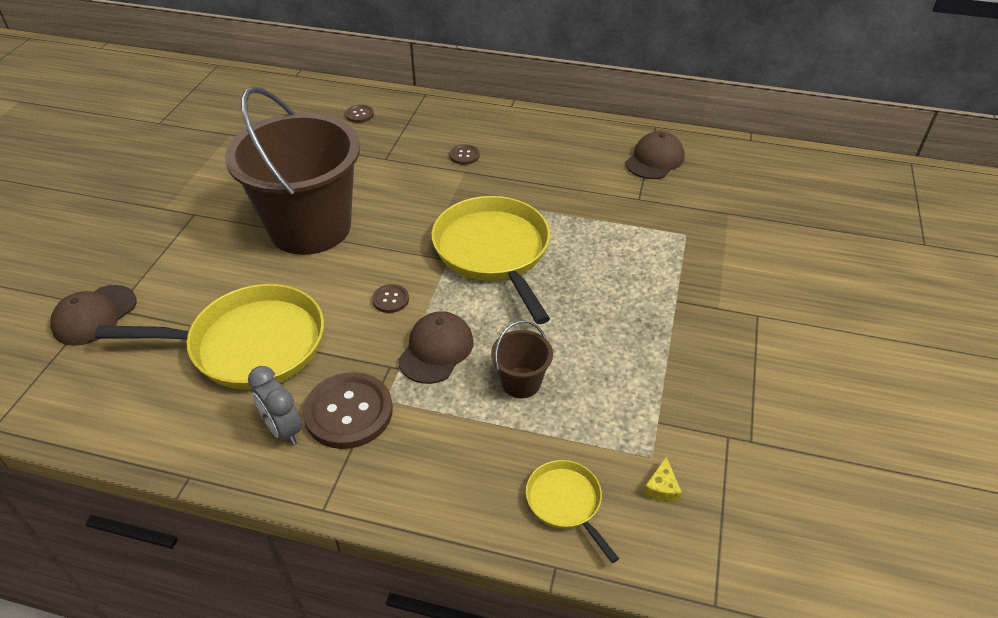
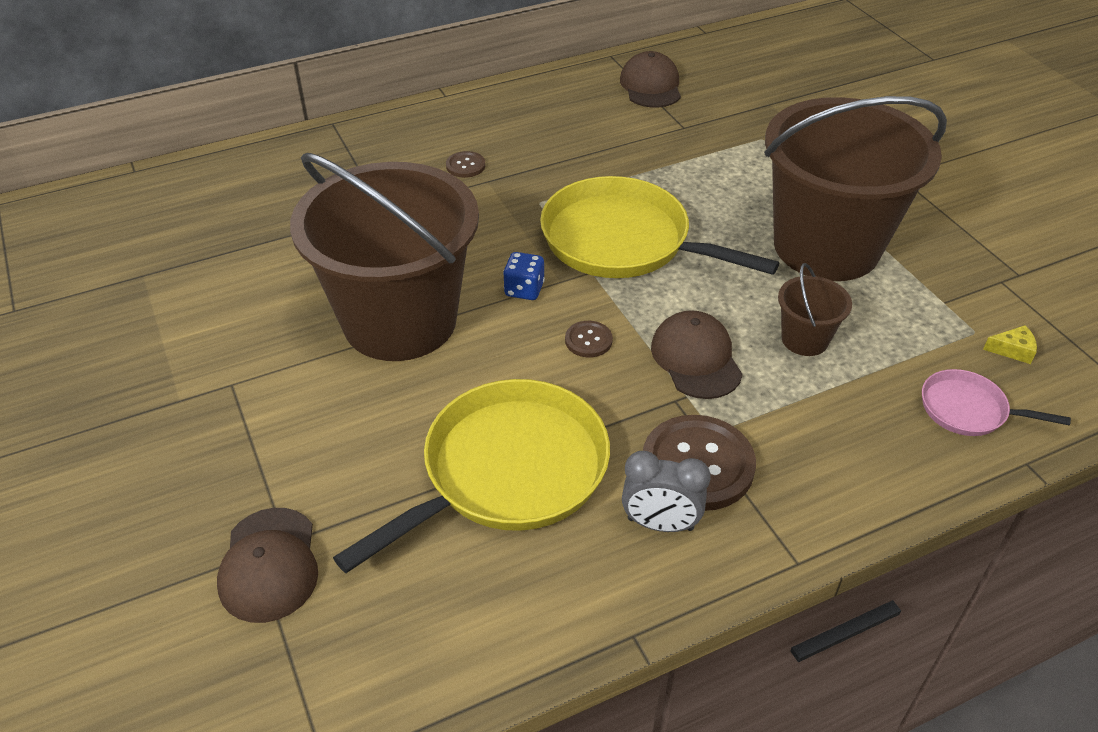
camera: 40 degrees left, 0 degrees up
(359, 115) = (285, 178): brown button -> none
(396, 248) = (524, 289): none -> blue dice
(565, 502) = (967, 410): yellow pan -> pink pan
(625, 332) = (826, 247): none -> brown bucket
(661, 488) = (1012, 350): yellow cheese -> yellow cheese turned 60 degrees counterclockwise

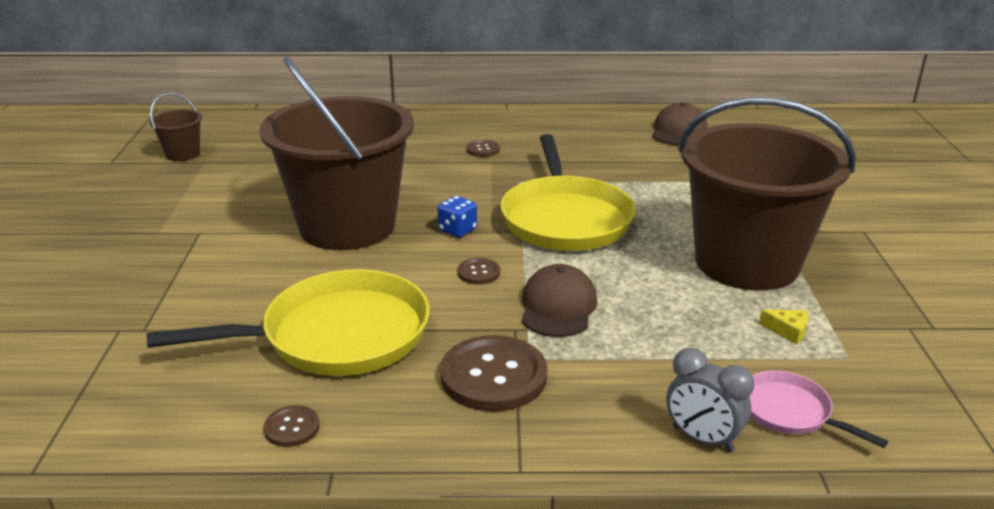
camera: 25 degrees right, 15 degrees down
(269, 565) = (119, 339): brown cap -> none
(554, 601) = (292, 428): none -> brown button
(622, 241) = (565, 219): yellow pan -> yellow pan turned 150 degrees counterclockwise
(660, 524) = (425, 405): grey clock -> grey clock (702, 439)
(804, 339) = (669, 319): brown bucket -> brown bucket (182, 154)
(1012, 350) = (877, 381): yellow cheese -> yellow cheese (788, 331)

